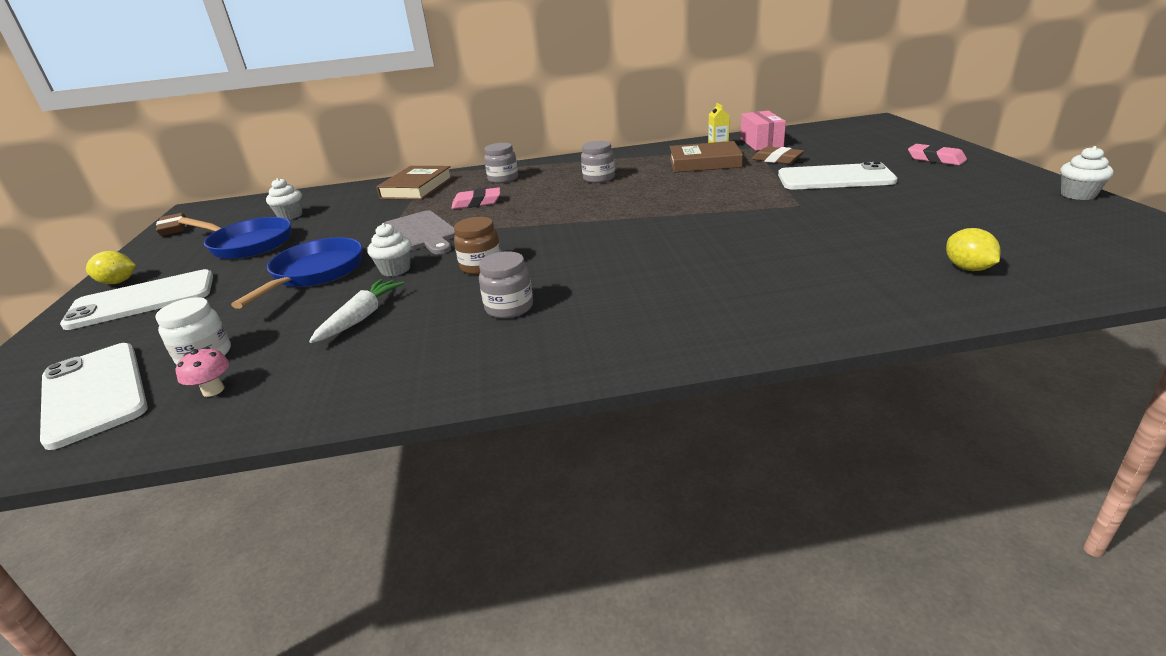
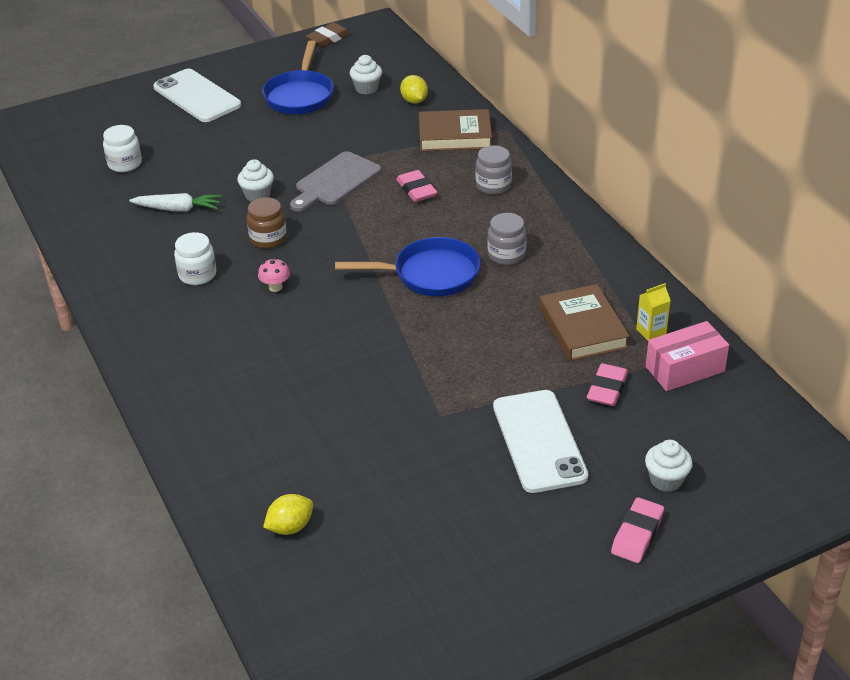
camera: 70 degrees right, 10 degrees up
(94, 393) = (83, 143): white phone -> none
(118, 282) = (224, 69): yellow lemon -> yellow lemon (414, 101)
(213, 390) = (87, 187): pink mushroom -> pink mushroom (275, 287)
(315, 273) = (247, 156): blue pan -> blue pan (430, 274)
(509, 308) = (197, 275): grey jar -> white jar
(777, 160) = (607, 389): brown eraser -> pink eraser
(1078, 195) = (509, 643): white cupcake -> white cupcake (666, 480)

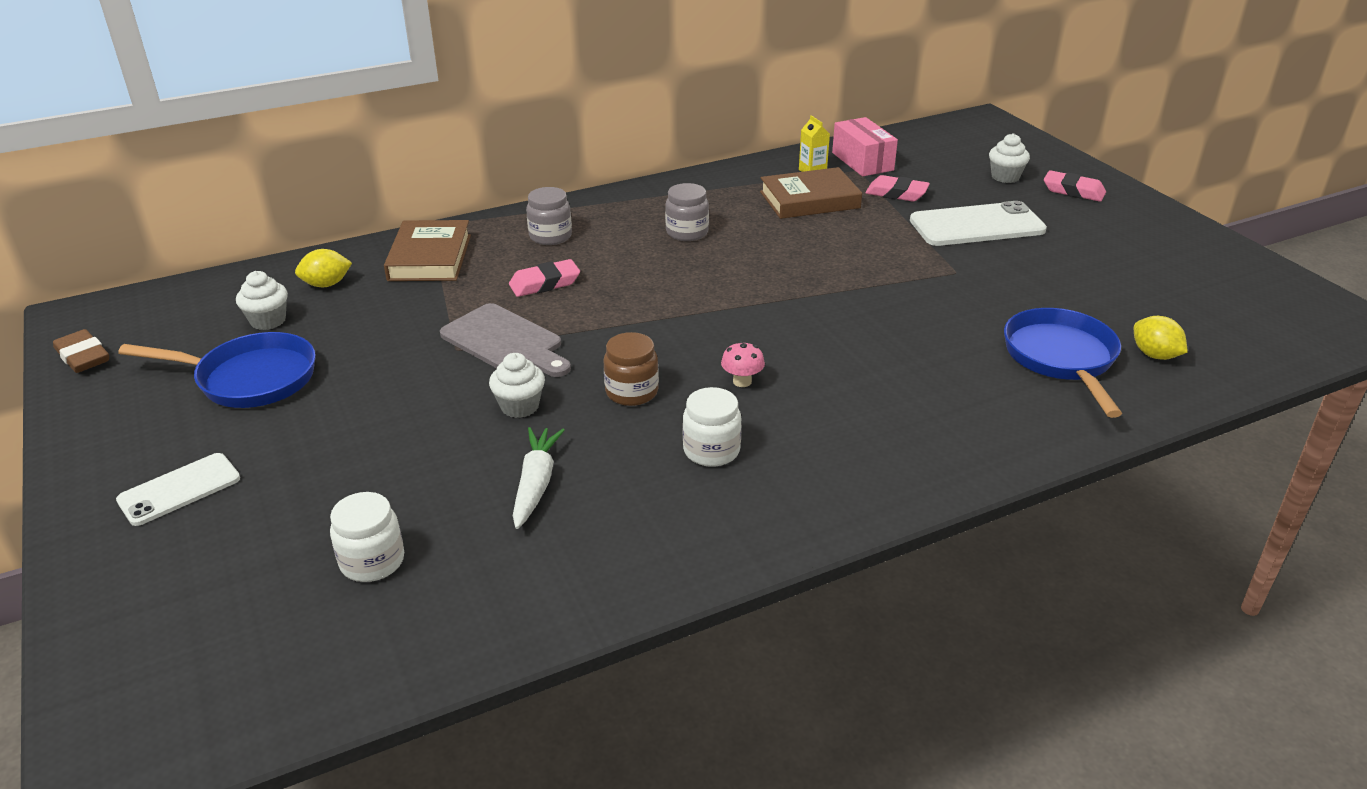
camera: 90 degrees left, 5 degrees down
(197, 96) = (179, 489): white phone -> white phone, size x0.62
(430, 274) = (719, 275): blue pan -> blue pan (1061, 358)

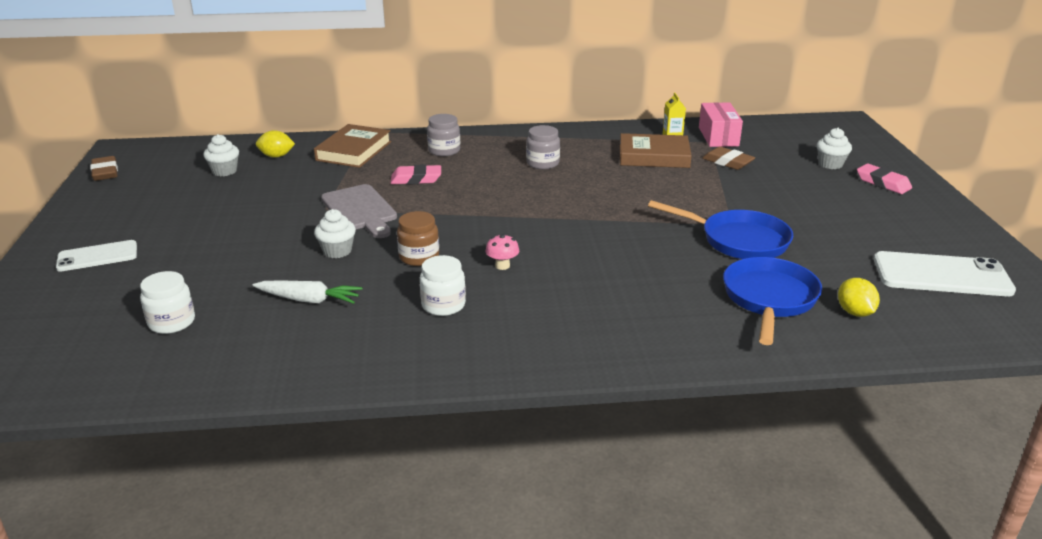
camera: 20 degrees right, 5 degrees down
(250, 378) = (187, 202): blue pan -> blue pan (738, 240)
(536, 484) = (309, 300): white carrot -> white carrot turned 75 degrees clockwise
(896, 193) = (727, 162): pink eraser -> brown eraser
(977, 225) = (776, 194): white phone -> white phone (941, 275)

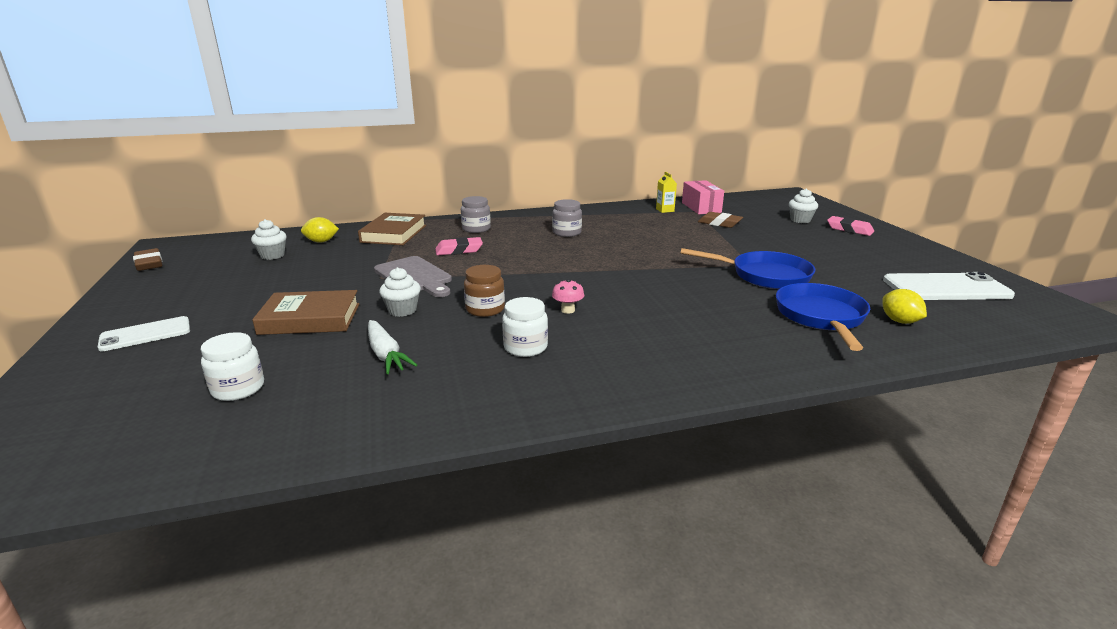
camera: 10 degrees left, 5 degrees down
(309, 300) = (386, 354): white carrot -> white carrot turned 60 degrees clockwise
(654, 156) = (657, 223): brown book -> brown book (310, 319)

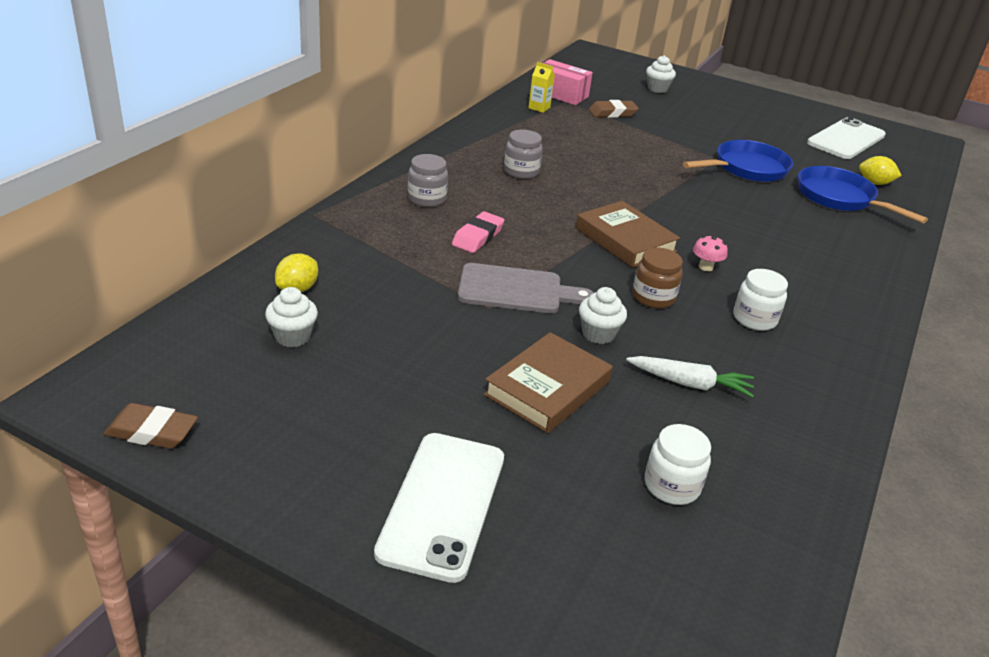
camera: 50 degrees left, 10 degrees up
(145, 334) = (442, 504): white phone -> white phone, size x1.62
(394, 234) = (354, 241): brown book -> brown book (625, 240)
(849, 229) = (705, 91): pink eraser -> none

